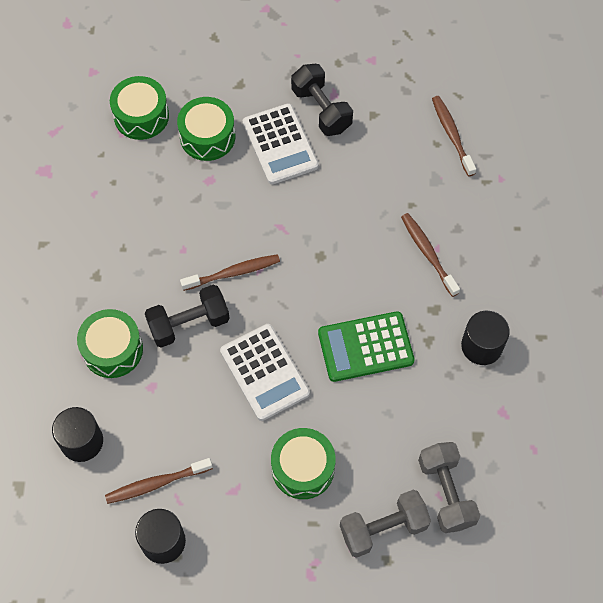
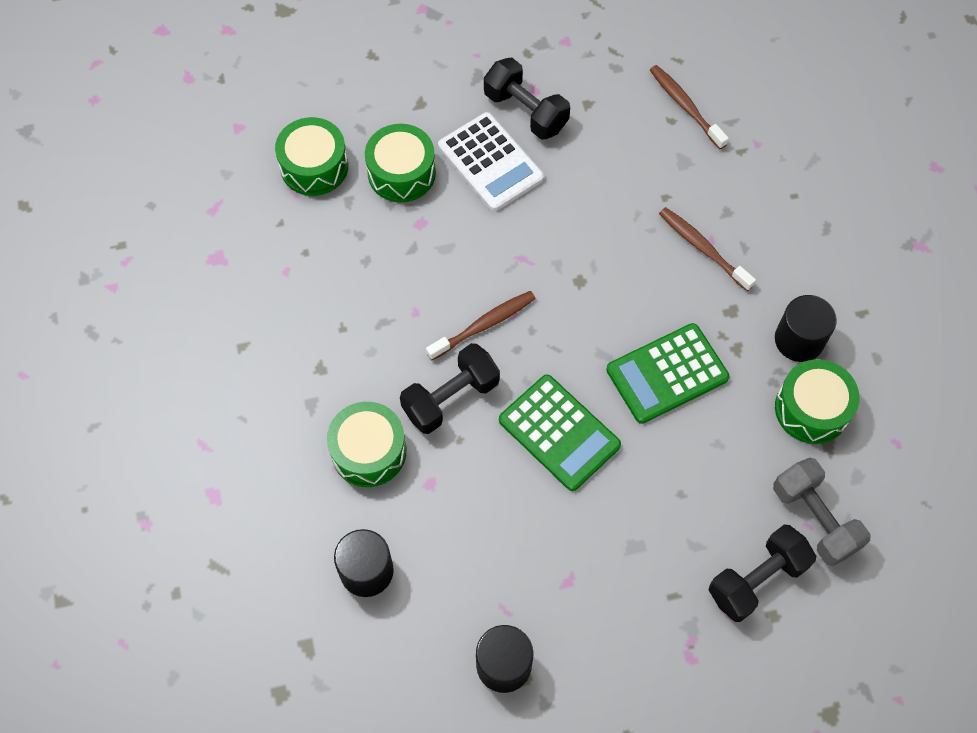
camera: 15 degrees left, 0 degrees up
(156, 483) = (473, 597): brown toothbrush -> none
(264, 372) = (559, 433): white calculator -> green calculator
(303, 468) = (640, 534): green drum -> green drum (811, 409)
(383, 528) = (757, 580): grey dumbbell -> black dumbbell

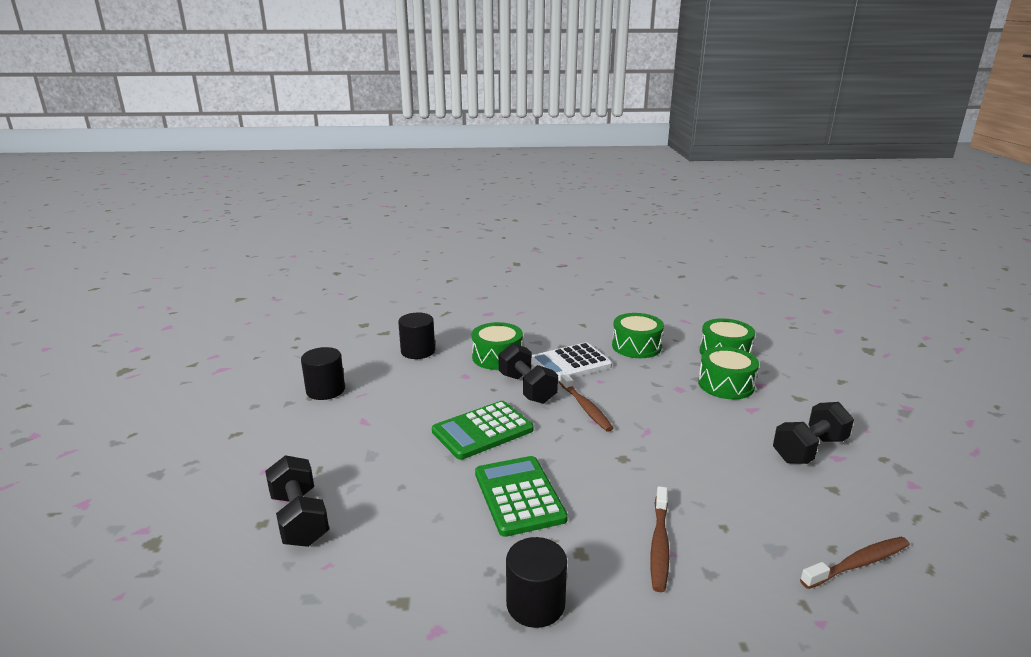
camera: 100 degrees right, 40 degrees down
(490, 162) = (745, 425): white calculator -> white calculator (568, 364)
(703, 248) = (659, 544): brown toothbrush -> brown toothbrush turned 135 degrees clockwise
(811, 409) = (448, 596): green drum -> green drum (636, 346)
(814, 519) = (330, 571): grey dumbbell -> none

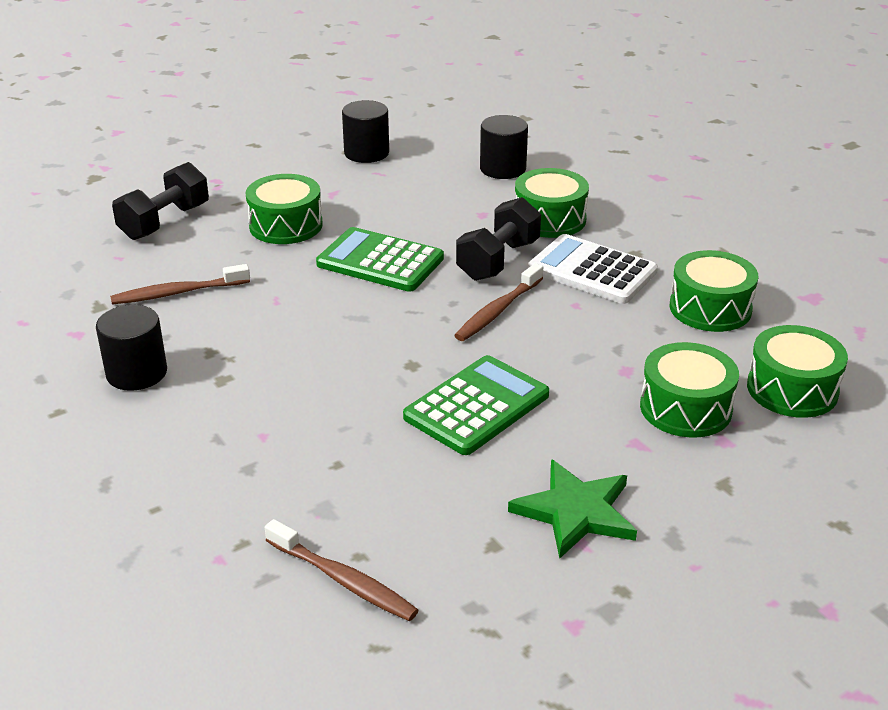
camera: 60 degrees right, 10 degrees up
(385, 456) = (286, 225): none -> green drum
(519, 496) = (284, 318): green calculator -> green calculator (477, 406)
(659, 544) = (271, 425): brown toothbrush -> brown toothbrush (178, 293)
(809, 449) = (576, 512): black dumbbell -> green star

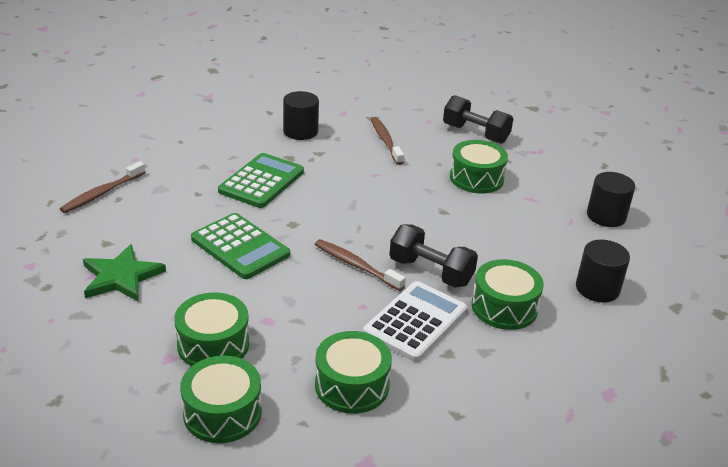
camera: 90 degrees right, 0 degrees up
(380, 261) = (427, 216): green calculator -> green calculator (261, 181)

